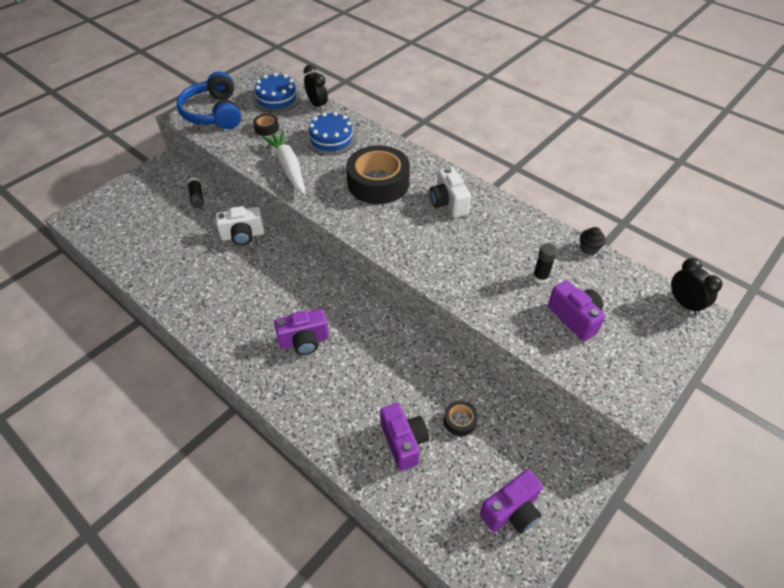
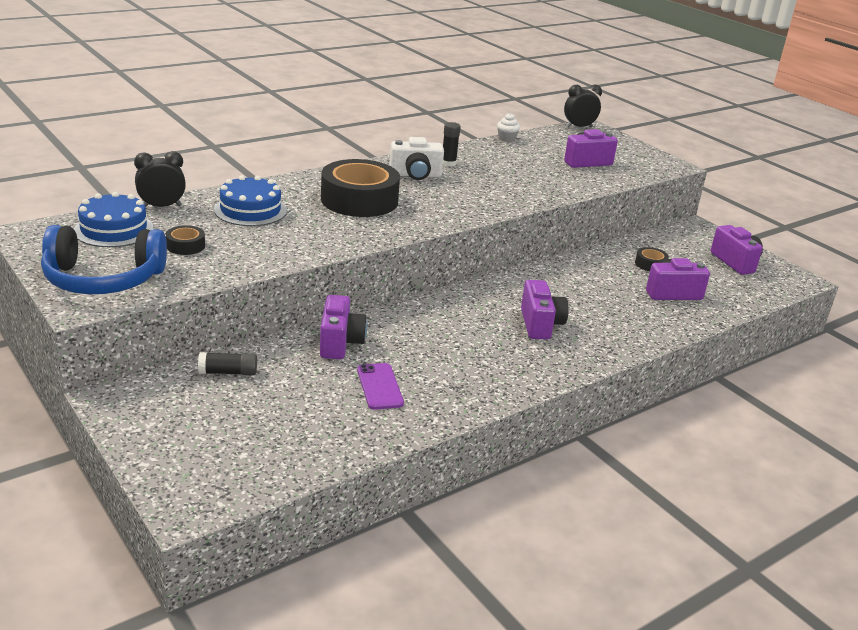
camera: 80 degrees left, 20 degrees down
(195, 264) = (379, 386): none -> purple phone
(243, 235) = (340, 343): white camera -> purple camera
(288, 167) = (291, 243): white carrot -> none
(540, 277) = (535, 162): black glue stick -> black glue stick (448, 163)
(589, 248) = (506, 139): black cupcake -> white cupcake

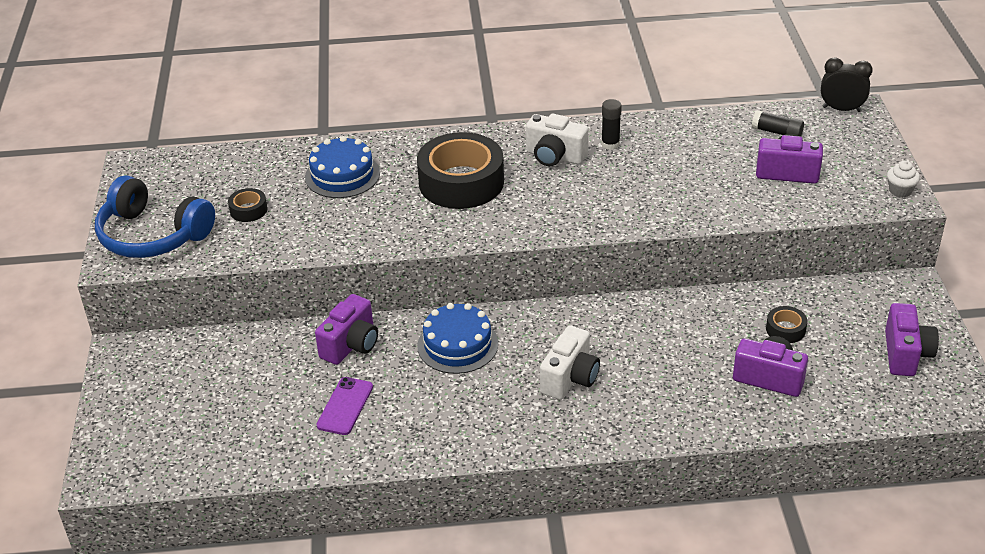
camera: 35 degrees right, 10 degrees up
(114, 229) = (204, 175): blue cake -> blue cake (457, 345)
(161, 206) = (266, 154): black clock -> none
(228, 372) = (230, 350): black glue stick -> black glue stick (777, 132)
(506, 139) = (721, 115): white cupcake -> white cupcake (900, 191)
(540, 324) = (570, 378): purple camera -> white camera

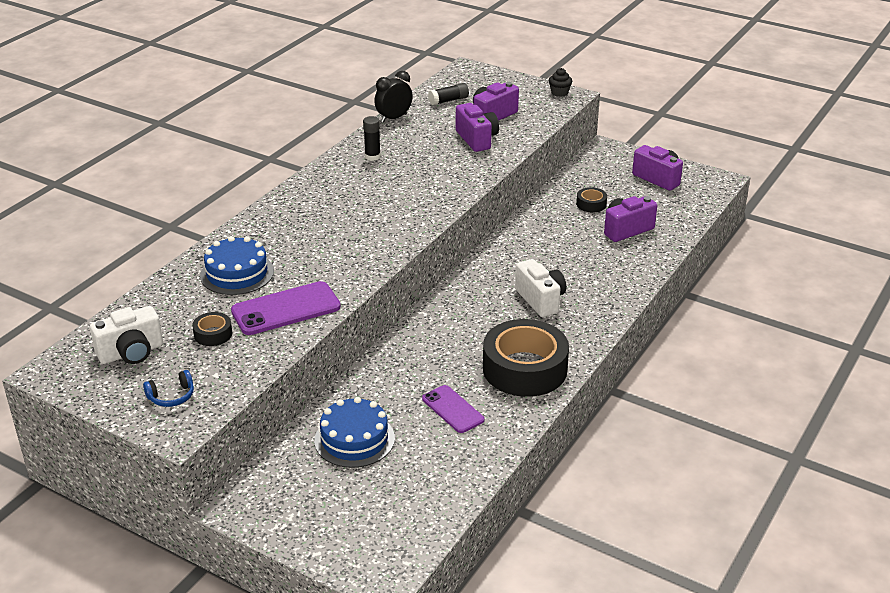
camera: 55 degrees left, 5 degrees down
(152, 235) = (171, 396): blue headphones -> blue headphones, size x0.41
(318, 227) = (286, 309): none -> purple phone
(351, 345) = (388, 379): purple camera -> purple camera (477, 139)
(457, 345) = (450, 331): blue cake -> blue cake (354, 439)
(461, 182) = (326, 228): black tape -> black tape (524, 369)
(555, 156) = (354, 181): white camera -> white camera (131, 353)
(841, 109) = (458, 72): black clock -> black clock (394, 118)
(900, 191) = (559, 93): white cupcake -> black cupcake

